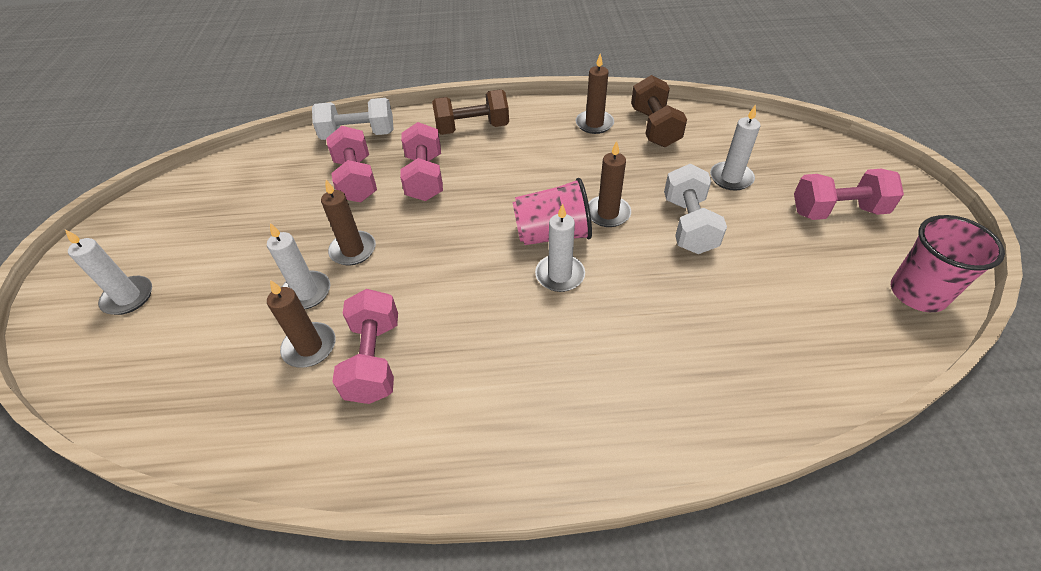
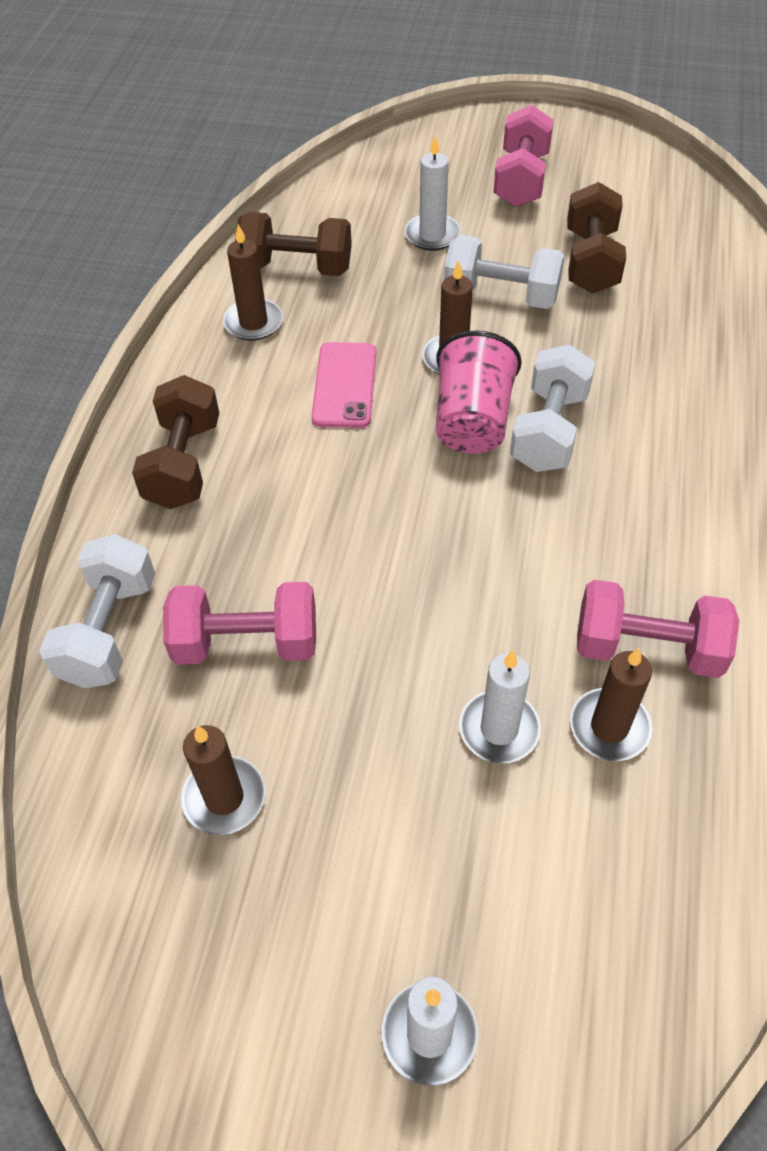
camera: 75 degrees left, 5 degrees up
(353, 250) = (424, 659): brown candle -> brown candle (224, 797)
(425, 178) = (285, 545): pink dumbbell -> none
(559, 171) = (344, 385): none -> pink phone
(560, 275) = (549, 430): white candle -> white dumbbell
(764, 270) = (591, 261): none -> brown dumbbell
(917, 293) = (650, 177): pink cup -> none

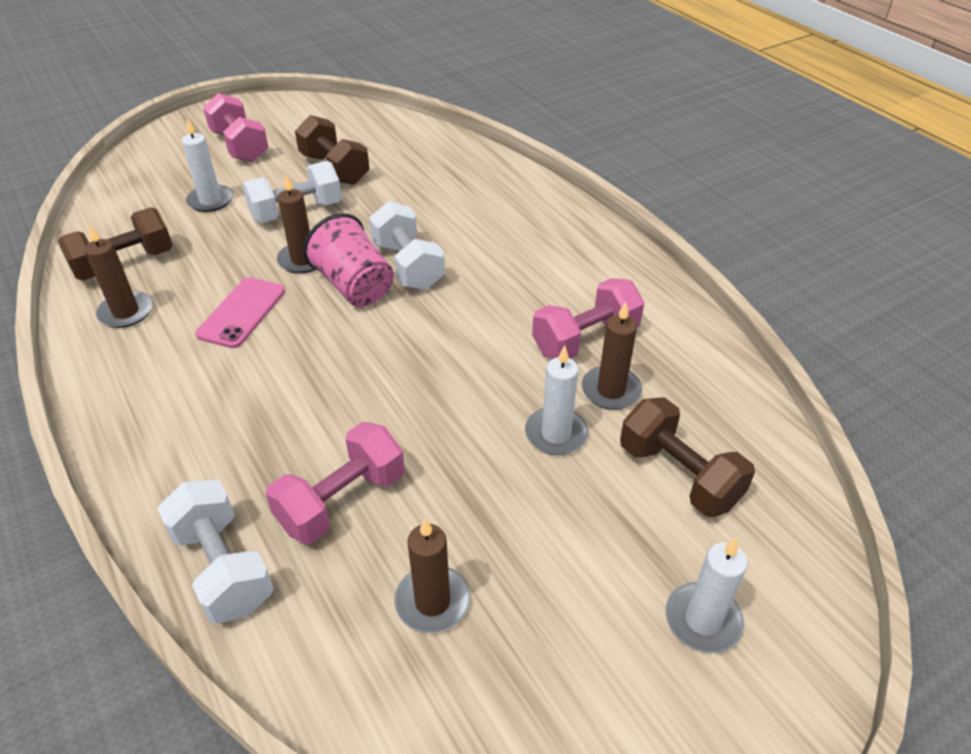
camera: 45 degrees left, 10 degrees down
(183, 464) = (165, 426): brown dumbbell -> brown dumbbell (678, 475)
(344, 385) = (242, 312): pink phone -> pink phone turned 60 degrees clockwise

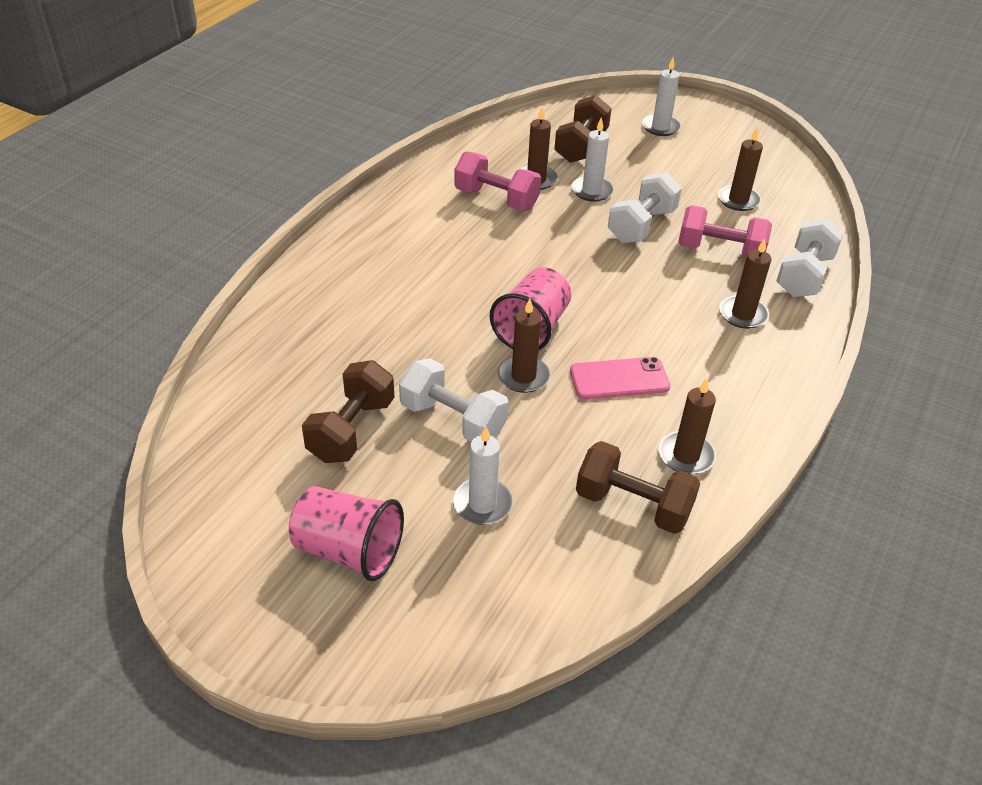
camera: 120 degrees left, 0 degrees up
(225, 453) = (742, 314): none -> brown candle
(240, 146) = (349, 550): pink dumbbell -> pink cup
(408, 266) = (480, 309): white dumbbell -> white dumbbell (641, 225)

